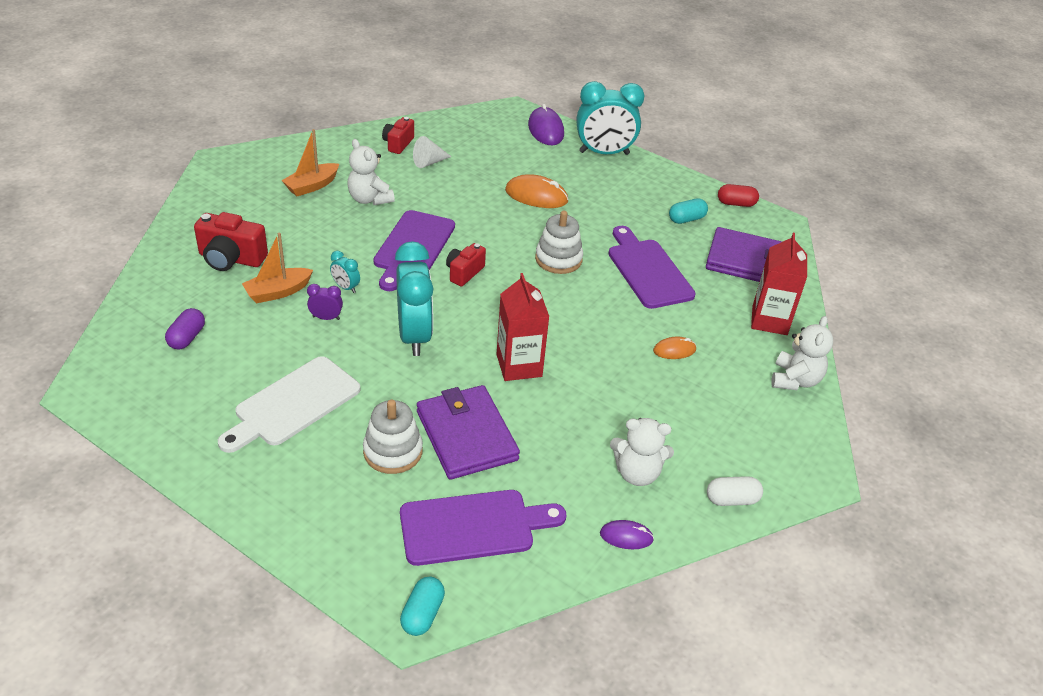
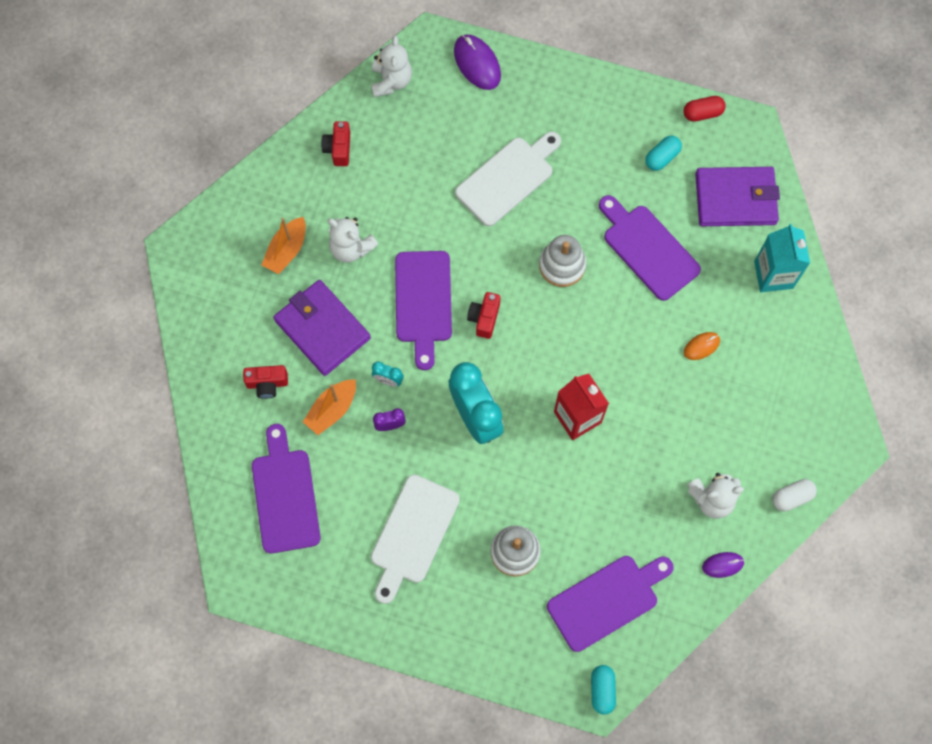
camera: 15 degrees left, 30 degrees up
(187, 338) = (285, 495): purple capsule -> purple cutting board
(231, 259) = (267, 384): red camera -> red camera, size x0.64
(429, 162) = (382, 167): white cone -> none
(466, 435) = (565, 512): purple wallet -> purple wallet (322, 329)
(536, 196) = (507, 178): orange mouse -> white cutting board
(604, 153) = (549, 80): turquoise clock -> none
(769, 320) = (773, 275): red carton -> turquoise carton
(795, 380) = (811, 343): white teddy bear -> white teddy bear (391, 81)

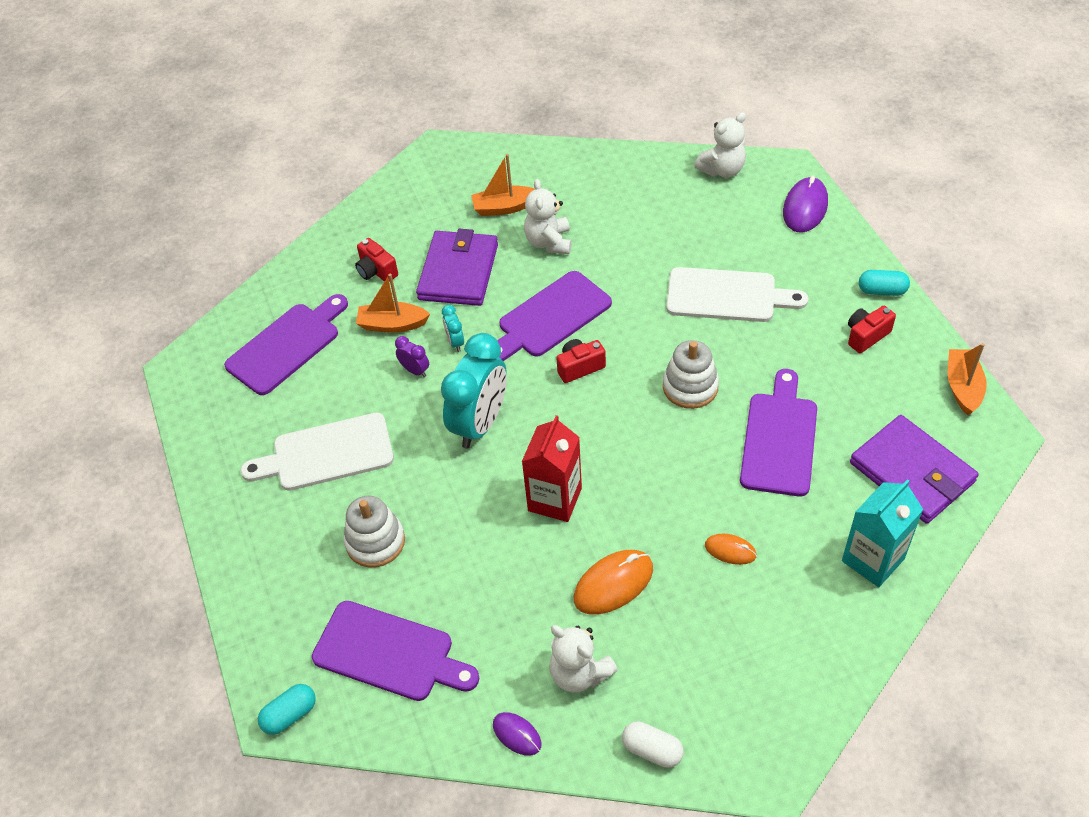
camera: 55 degrees right, 20 degrees down
(338, 149) = (626, 179): red camera -> red camera (866, 336)
(662, 157) = (881, 387): turquoise capsule -> turquoise capsule (882, 291)
(668, 431) = (613, 584): none -> orange mouse
(702, 113) = (963, 387): red capsule -> orange boat

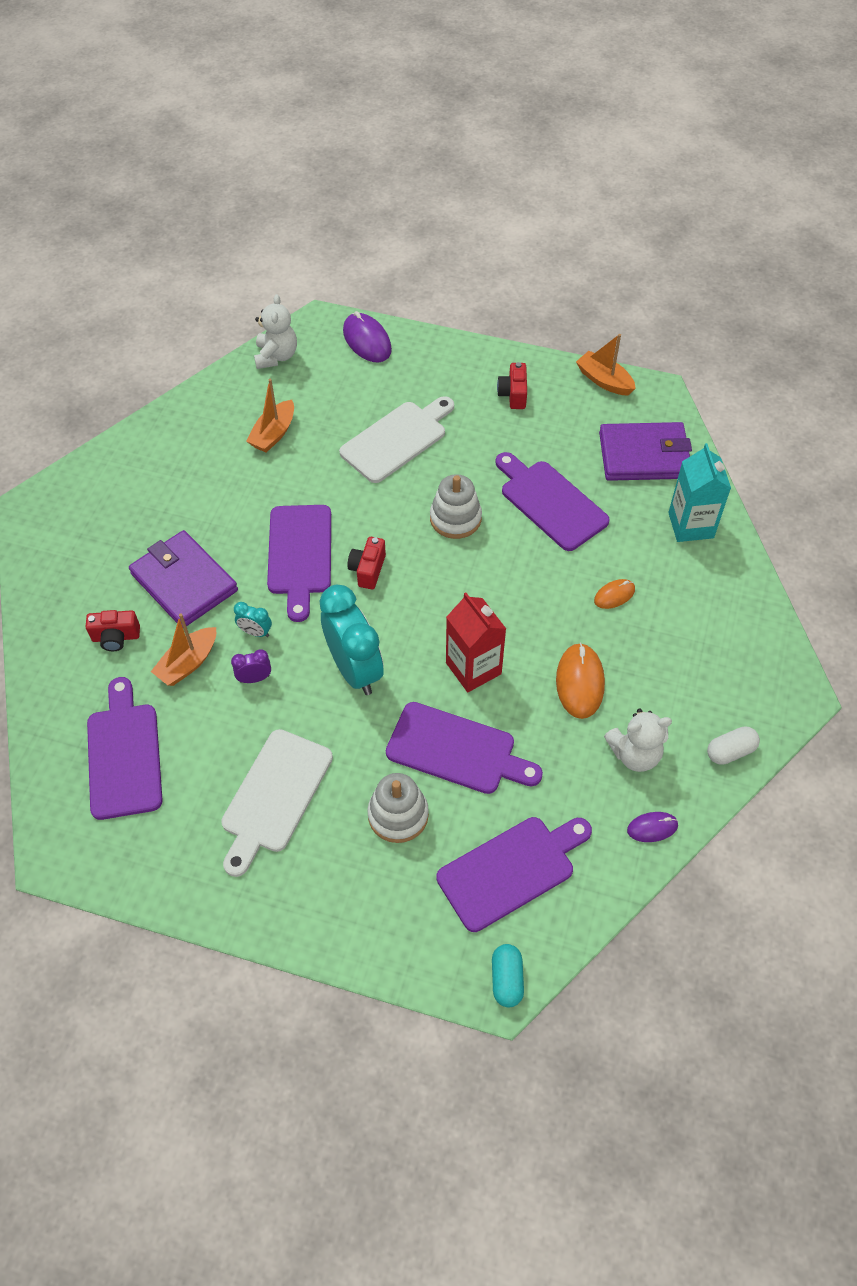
camera: 55 degrees left, 5 degrees up
(467, 540) = (456, 750): none -> purple cutting board
(504, 207) = (151, 507): orange boat -> orange boat (273, 434)
(549, 242) = (223, 504): white teddy bear -> none
(882, 291) = (485, 358): turquoise capsule -> none

